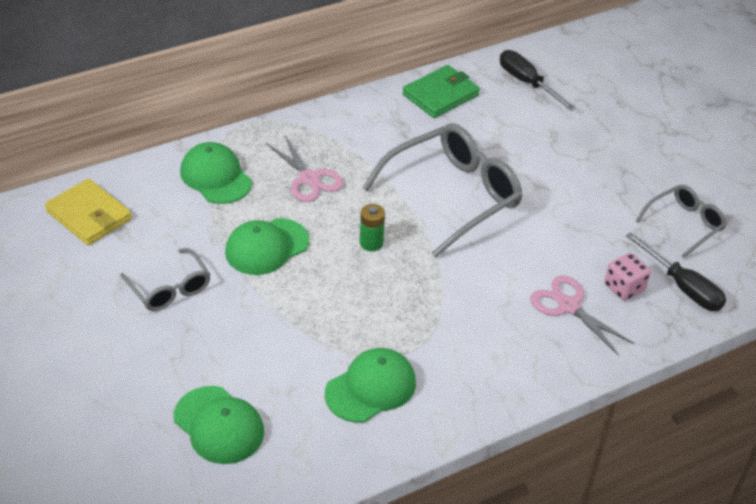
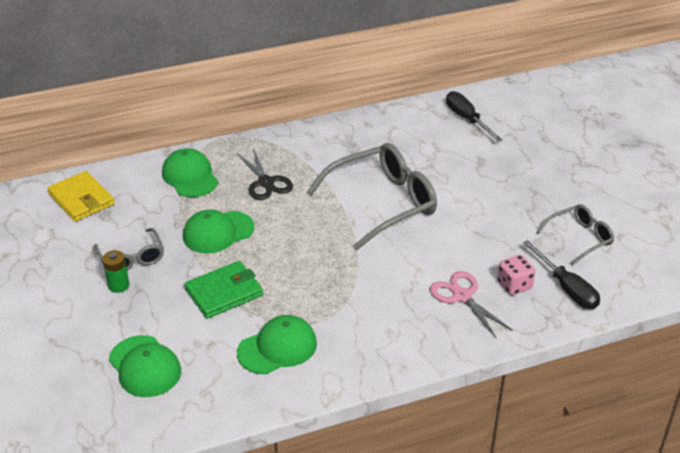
camera: 10 degrees right, 5 degrees down
(309, 179) = (266, 183): pink scissors -> black scissors
(371, 243) = (305, 235): green battery -> green battery (118, 285)
(440, 95) = (391, 124): green wallet -> green wallet (224, 292)

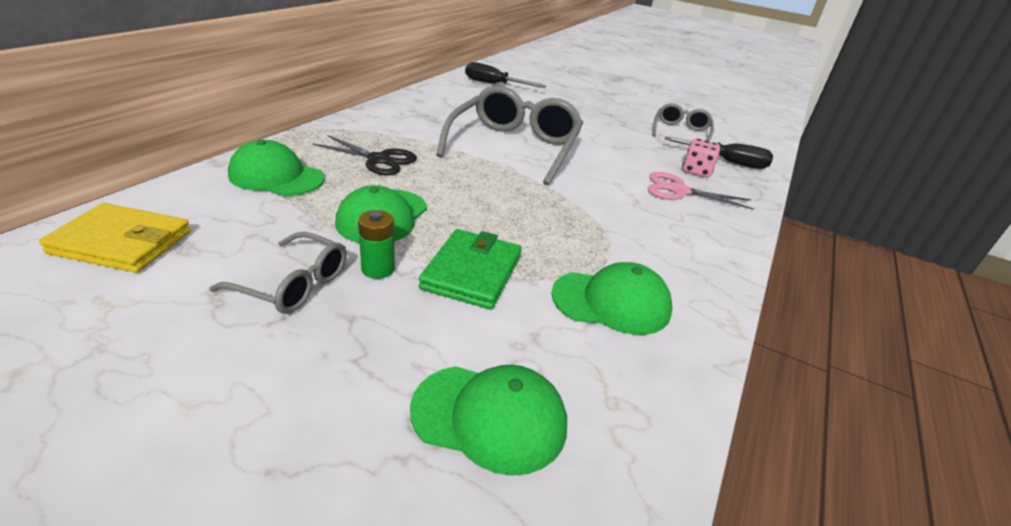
camera: 45 degrees left, 5 degrees down
(118, 285) = (311, 325): green battery -> green battery (378, 269)
(277, 348) = (611, 302): green cap -> green cap turned 75 degrees clockwise

